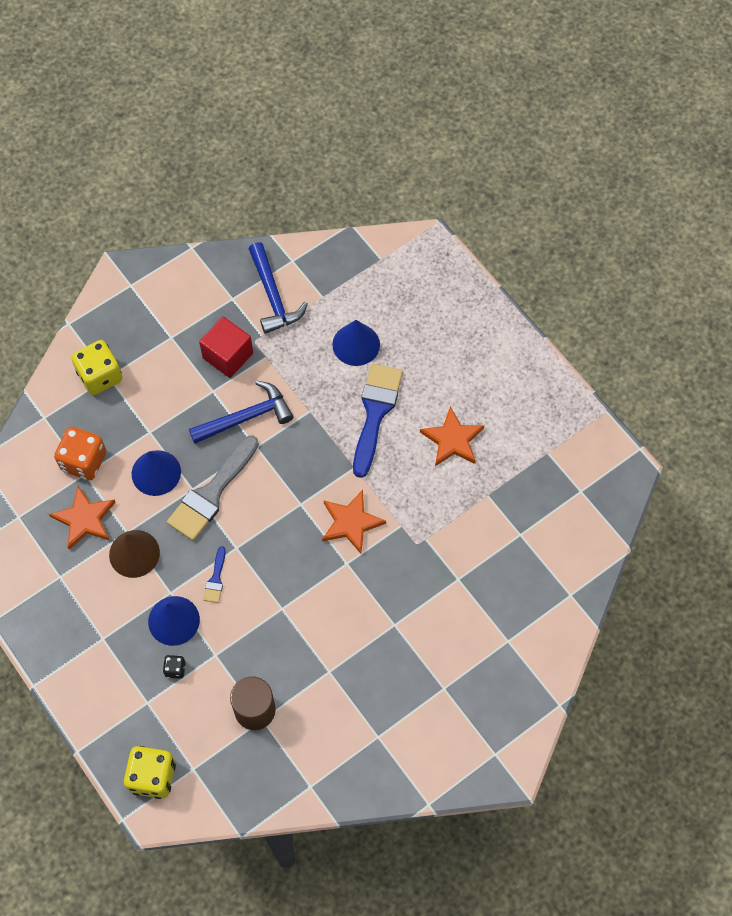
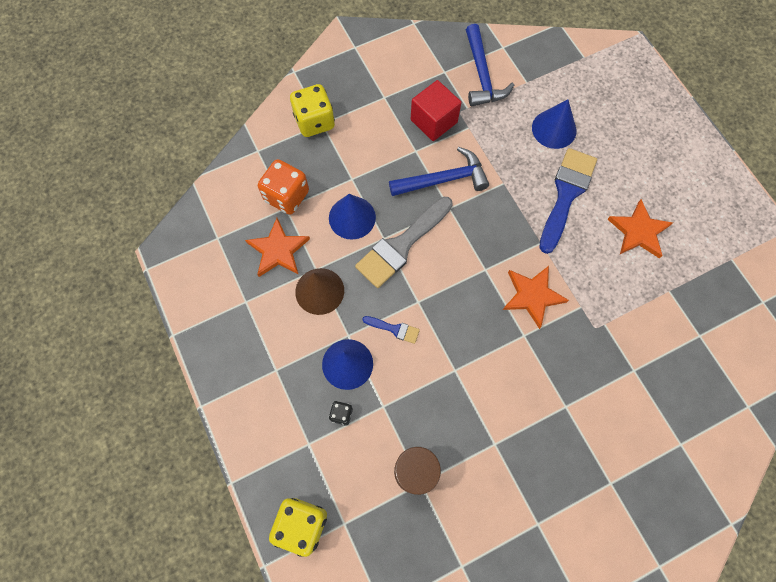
camera: 10 degrees right, 5 degrees up
(216, 579) = (394, 329): blue brush -> blue brush turned 90 degrees counterclockwise

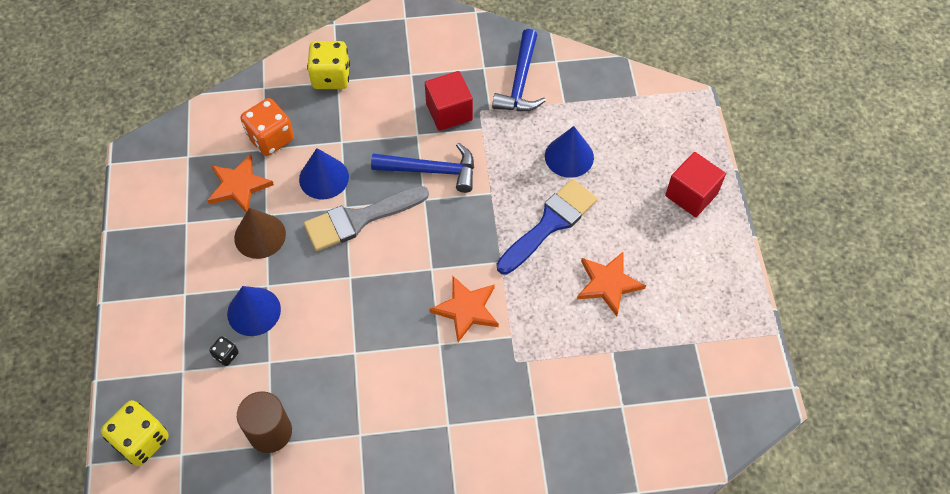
camera: 20 degrees right, 10 degrees down
(394, 329) = (314, 294): blue brush -> none
(668, 130) = (691, 194): none -> red cube

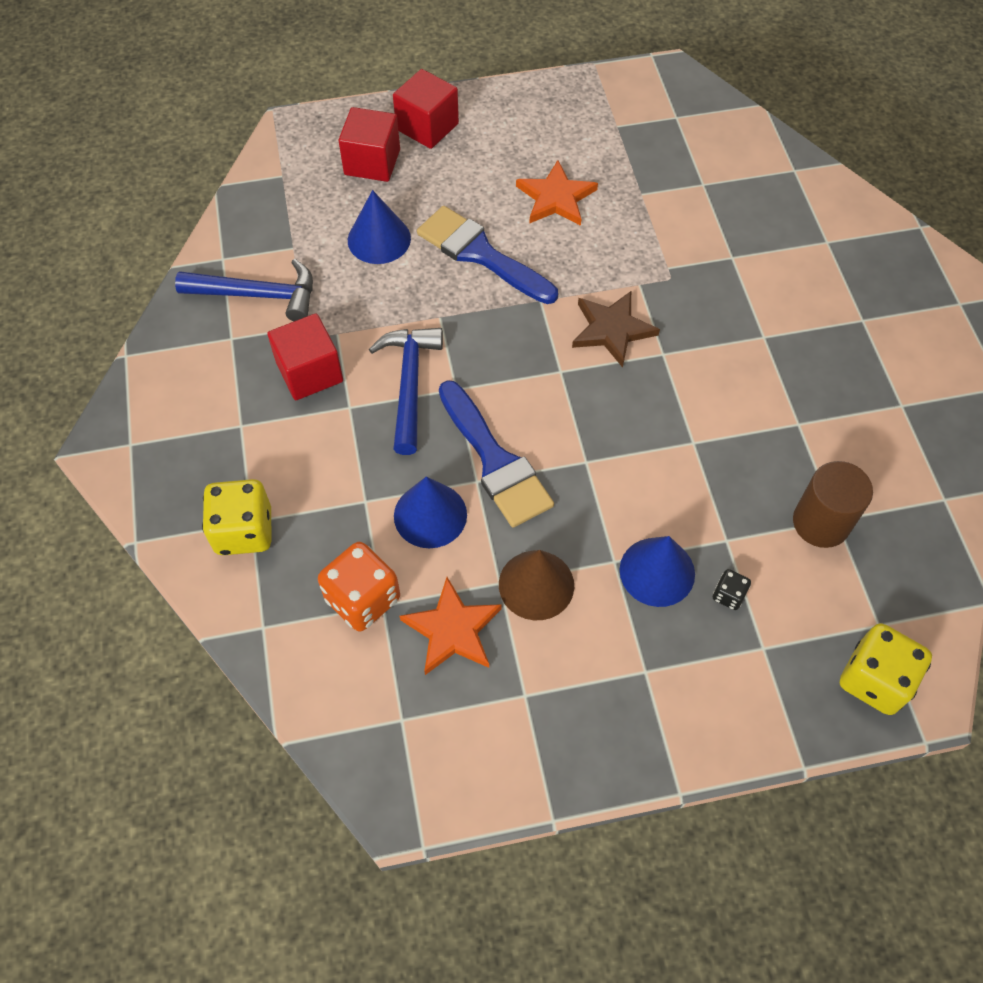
camera: 95 degrees left, 0 degrees up
(360, 219) = (494, 460): grey brush -> blue brush
(466, 309) = (612, 330): orange star -> brown star
(650, 154) = (372, 162): none -> red cube

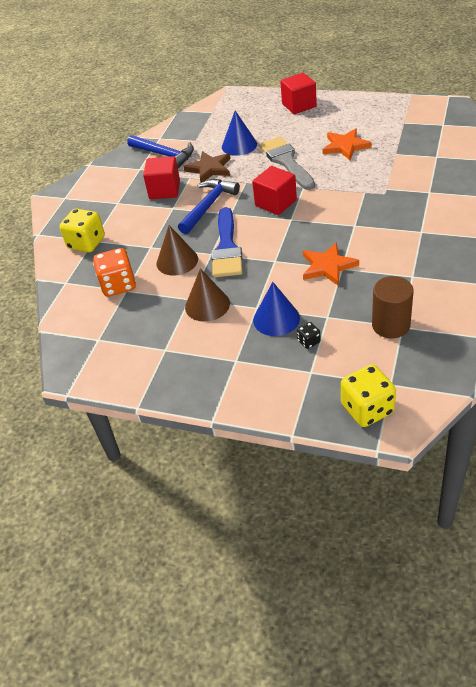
camera: 35 degrees right, 15 degrees down
(372, 162) = (260, 114): red cube -> red cube (276, 203)
(430, 515) = (177, 261): blue cone -> brown cone
(452, 630) = (151, 311): orange star -> orange star (328, 266)
(481, 254) = (286, 162): blue brush -> grey brush
(612, 330) = (333, 208): brown star -> brown star (209, 169)

